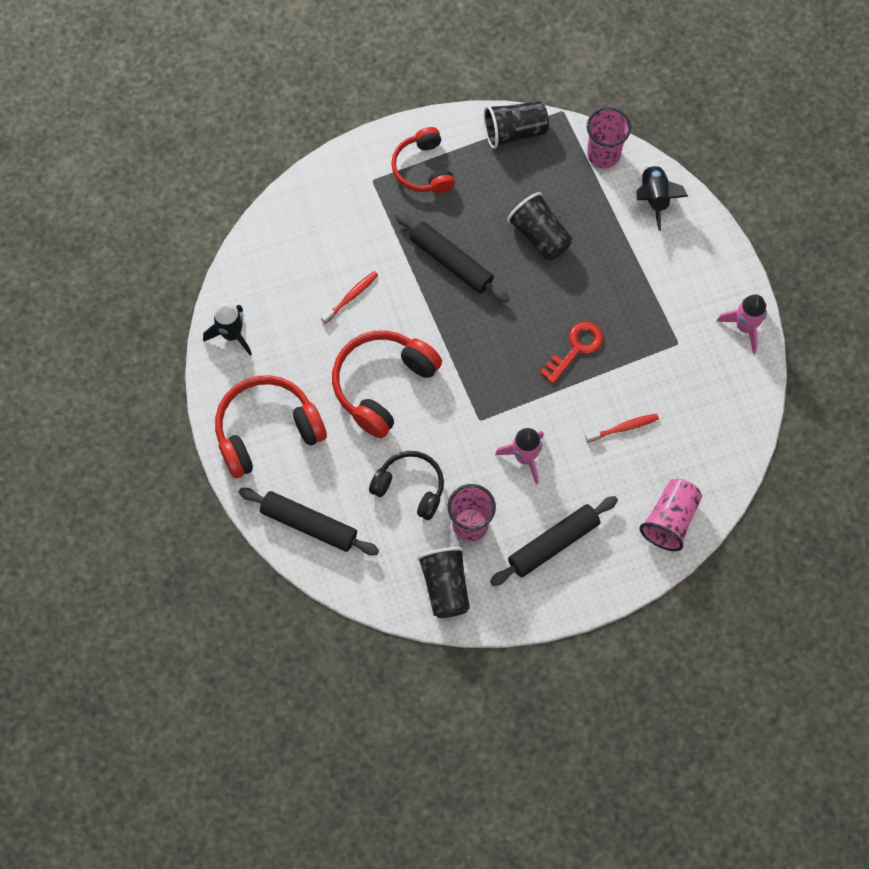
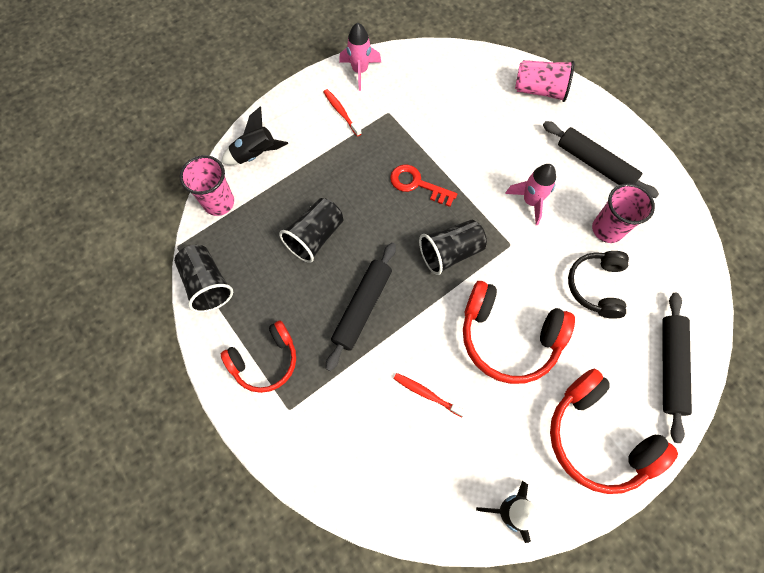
camera: 105 degrees left, 0 degrees up
(445, 587) = (669, 235): black cup -> black cup (450, 252)
(623, 428) = (476, 136): red toothbrush -> red toothbrush (341, 112)

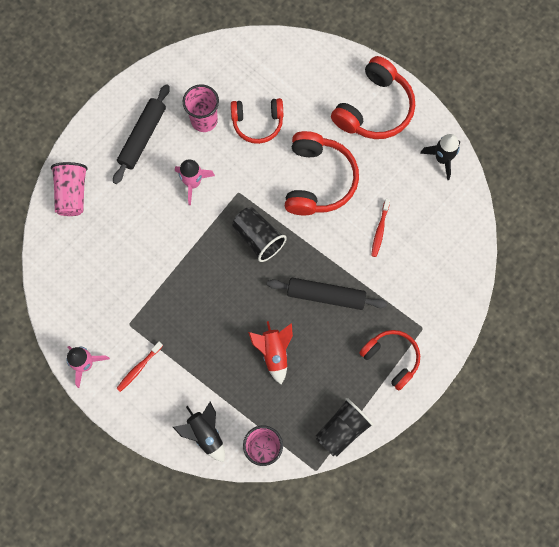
camera: 105 degrees left, 5 degrees up
(315, 237) = (274, 353): black cup -> red rocket
(417, 184) = (200, 279): red key -> none
(596, 286) = (257, 123): black headphones -> red headphones
(669, 366) = (308, 65): black rolling pin -> none

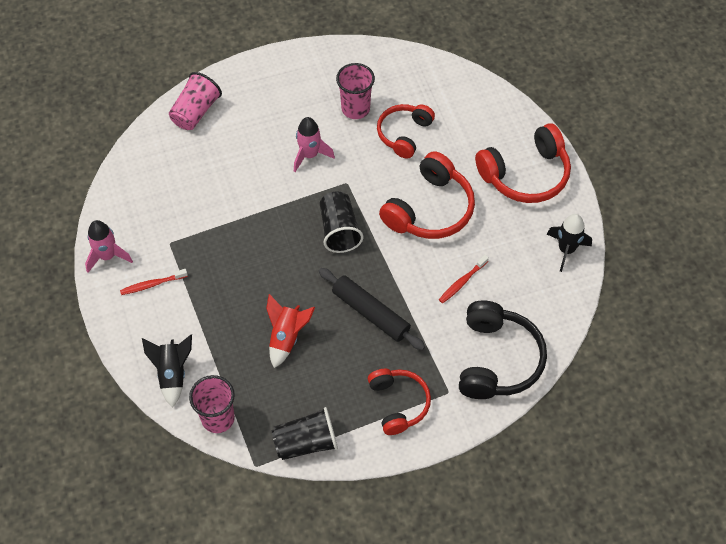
camera: 30 degrees right, 15 degrees down
(142, 137) = (290, 96): black rolling pin -> none
(257, 123) = (404, 134): red headphones -> red headphones turned 90 degrees clockwise
(443, 281) = (497, 359): none -> black headphones

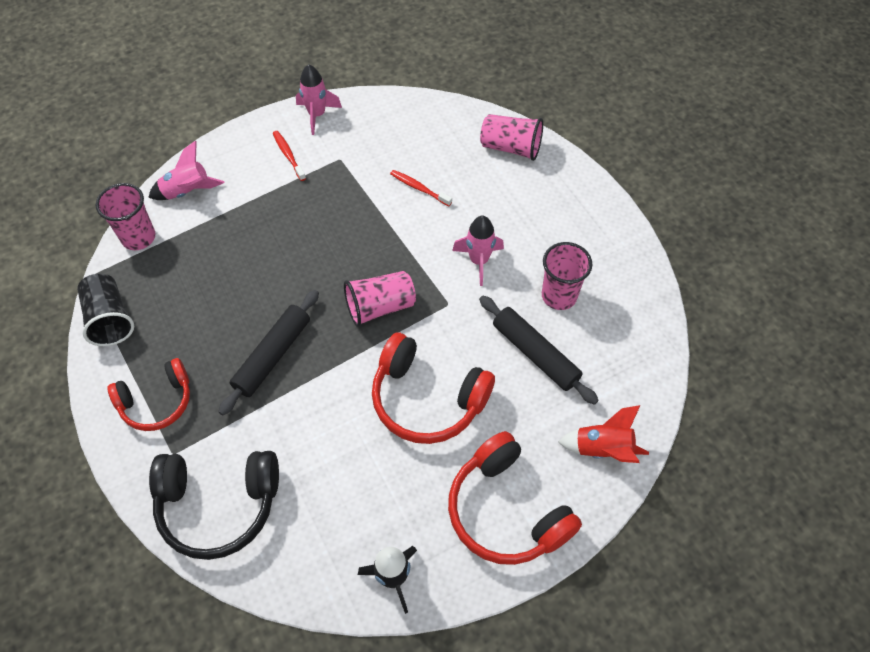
camera: 80 degrees right, 0 degrees up
(172, 374) = (187, 191): black rocket -> pink rocket
(286, 337) = (235, 280): red rocket -> red rocket (602, 449)
(339, 230) = (380, 307): black cup -> pink cup
(404, 134) = (535, 354): red headphones -> black rolling pin
(462, 282) = (326, 450): red toothbrush -> red toothbrush (419, 188)

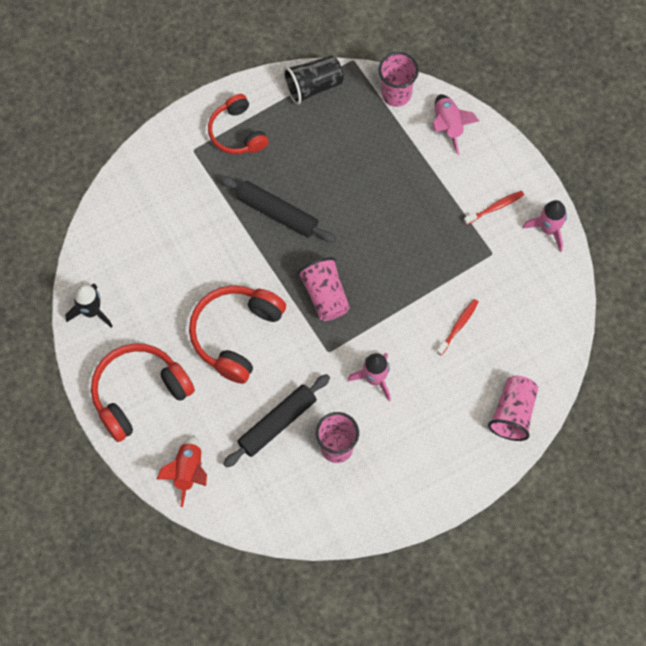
camera: 90 degrees right, 10 degrees up
(218, 505) = (151, 187): black headphones -> none

